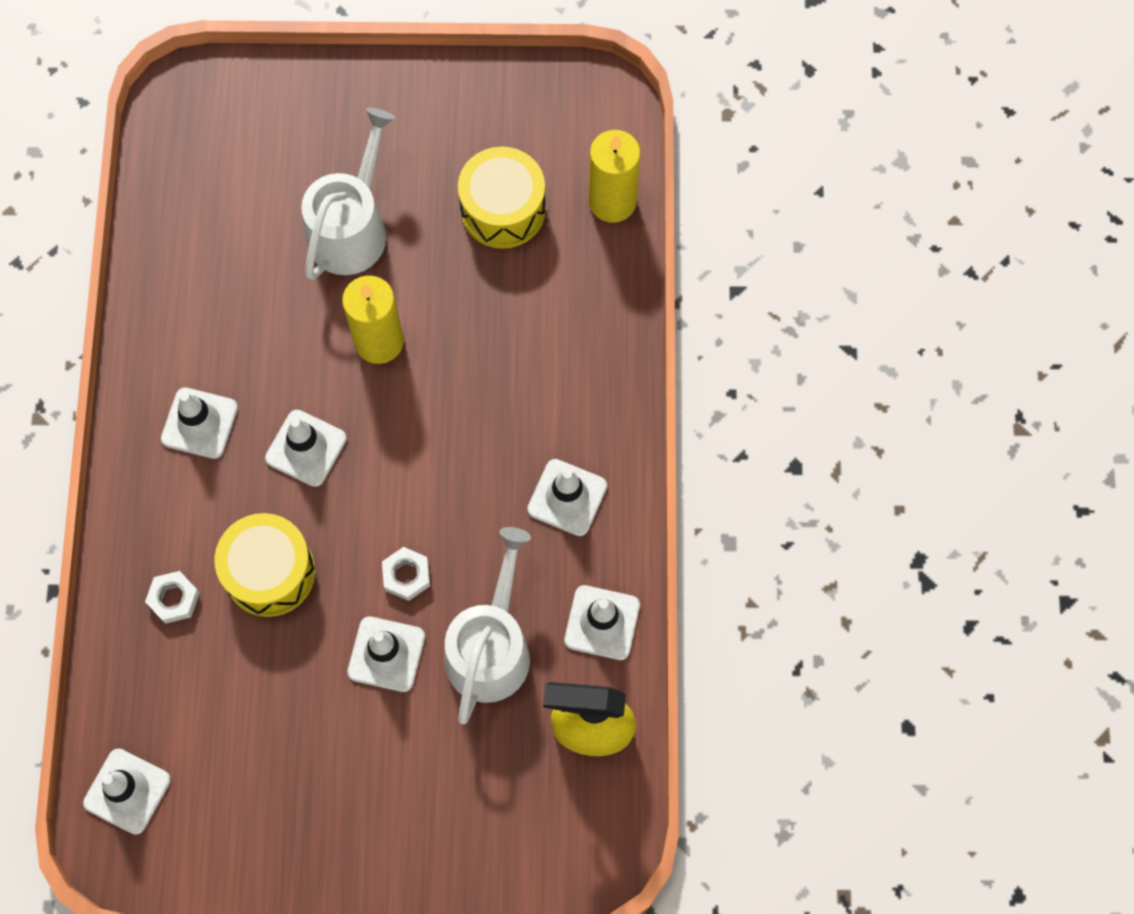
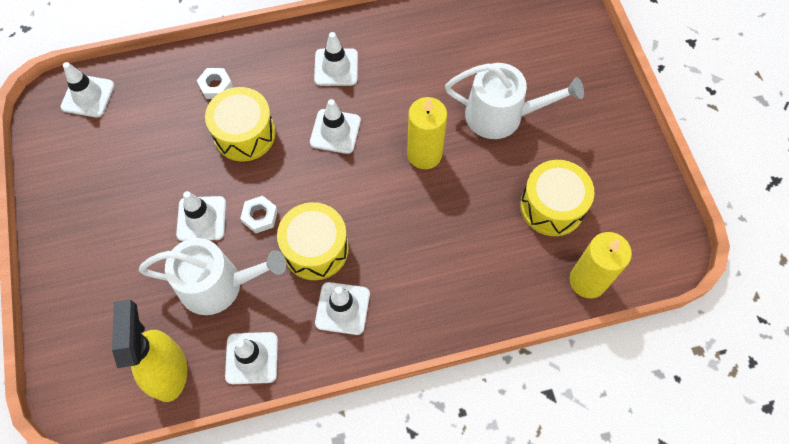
camera: 75 degrees right, 5 degrees down
(476, 513) = (315, 249): none -> yellow drum

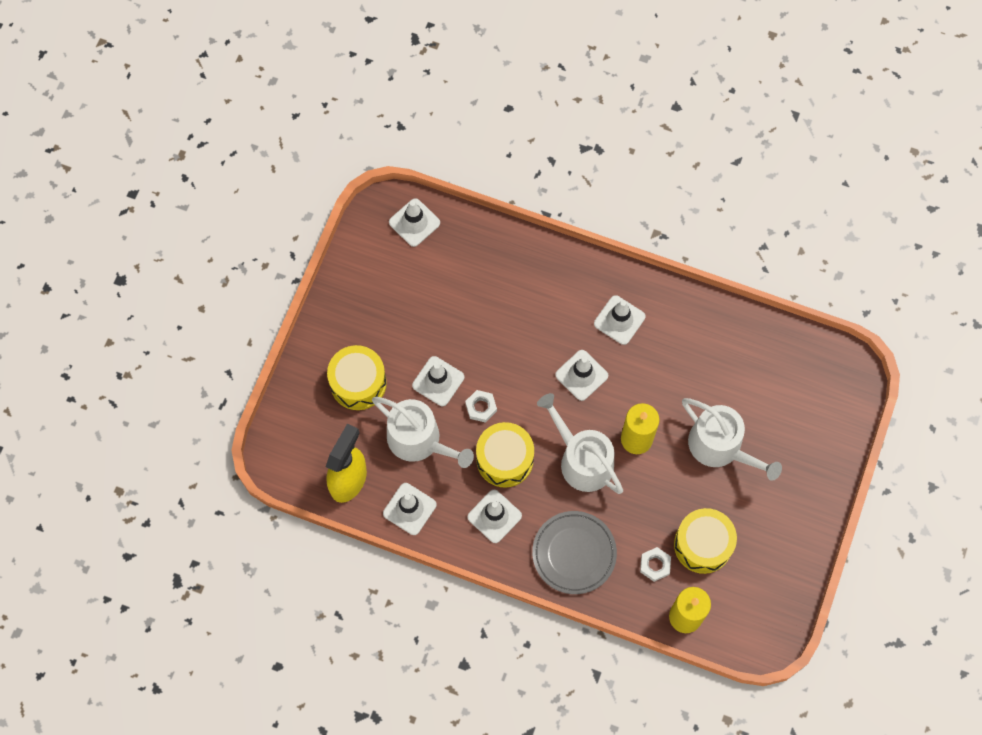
camera: 35 degrees right, 5 degrees up
(216, 86) = (515, 276): white nut -> white nut (655, 565)
(244, 134) = (511, 332): yellow drum -> yellow drum (358, 383)
(388, 203) = (582, 460): none -> white watering can
(443, 292) = (574, 553): none -> grey plate

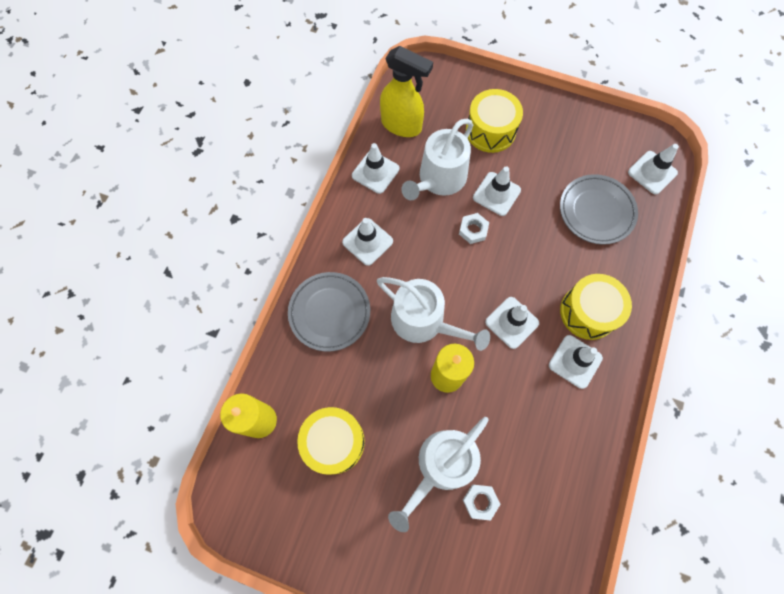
camera: 90 degrees right, 0 degrees up
(459, 283) = (596, 211): none -> grey plate
(504, 459) = (422, 251): yellow drum -> yellow drum (588, 312)
(582, 460) = (423, 321): white watering can -> white watering can turned 75 degrees clockwise
(655, 565) = (314, 391): white nut -> white nut (480, 501)

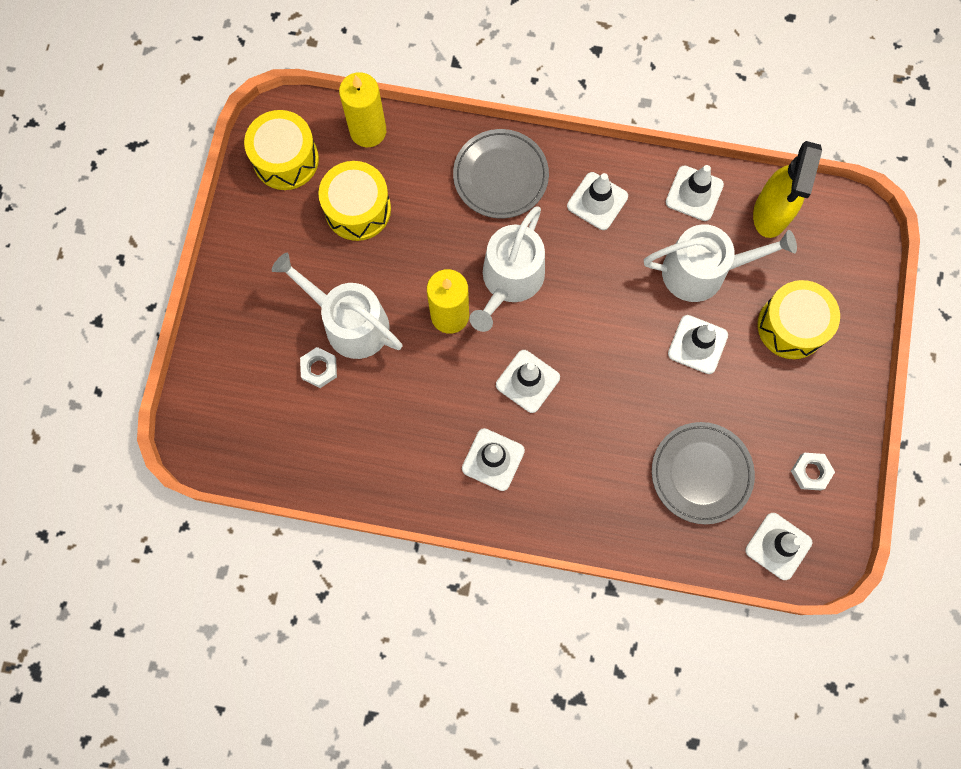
camera: 80 degrees right, 5 degrees up
(439, 179) = (702, 271): white watering can -> white watering can turned 150 degrees clockwise
(473, 230) = (639, 322): white nut -> white nut (810, 472)
(588, 312) = (558, 471): yellow drum -> yellow drum (286, 159)

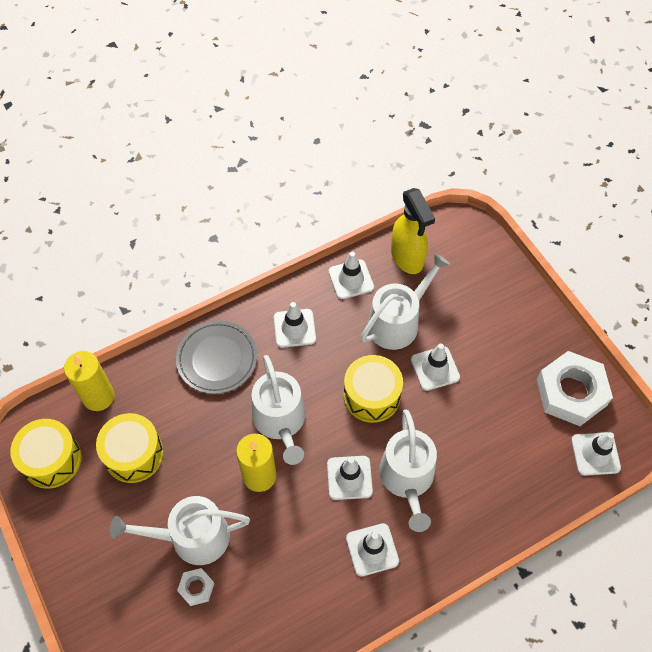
camera: 40 degrees left, 15 degrees down
(579, 424) = (407, 479): none -> white watering can
(701, 473) = (510, 447): grey plate -> none
(791, 326) = (479, 314): yellow drum -> yellow drum (372, 396)
(810, 472) = (571, 392): white nut -> white nut, size x2.23

